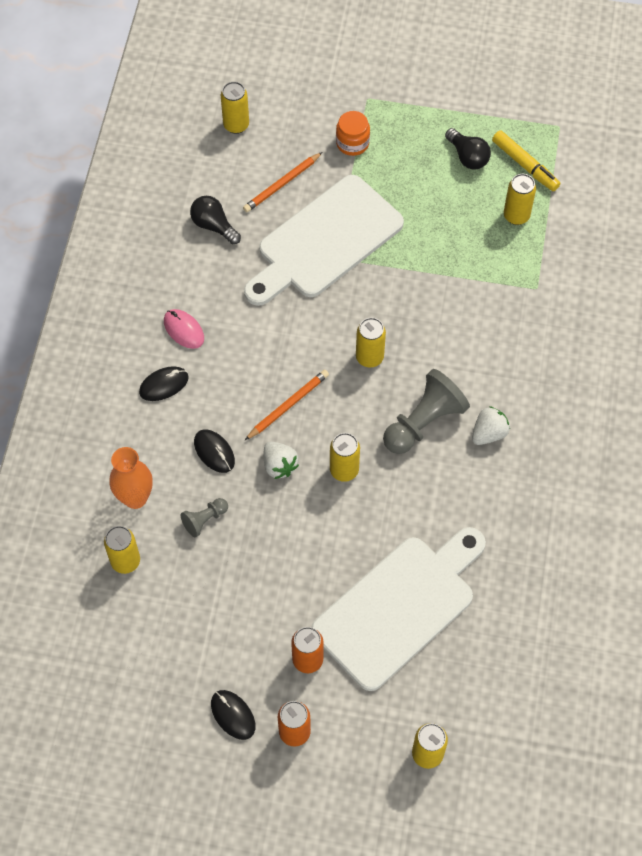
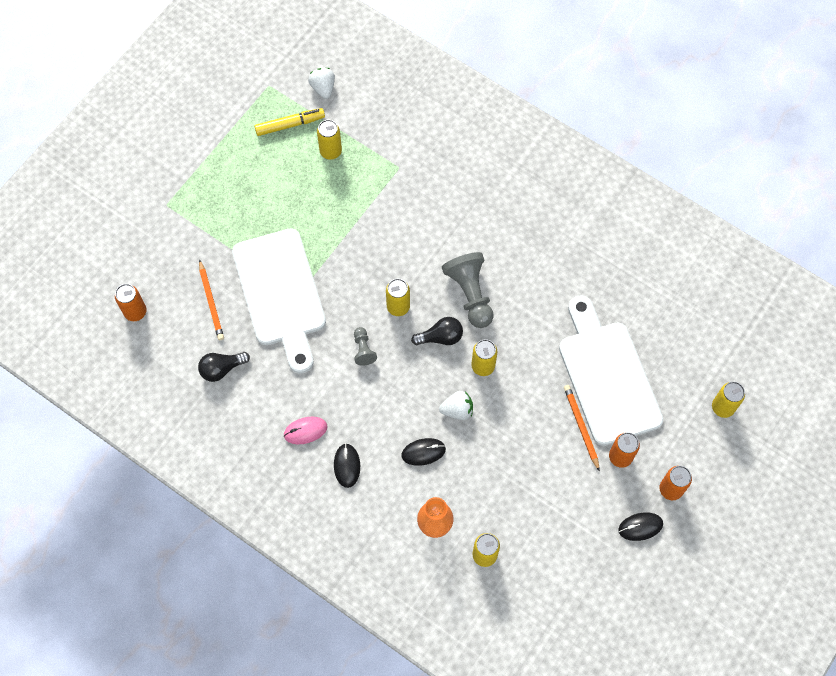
camera: 65 degrees left, 5 degrees up
(205, 520) = (477, 482): grey pawn -> grey pawn (363, 349)
(236, 125) = (135, 312): yellow can -> orange can
(288, 406) = (410, 382): orange pencil -> orange pencil (581, 427)
(352, 143) = (202, 234): orange jar -> none
(467, 157) = (260, 159): black light bulb -> black light bulb (440, 337)
(488, 433) = (500, 255): white strawberry -> white strawberry (323, 88)

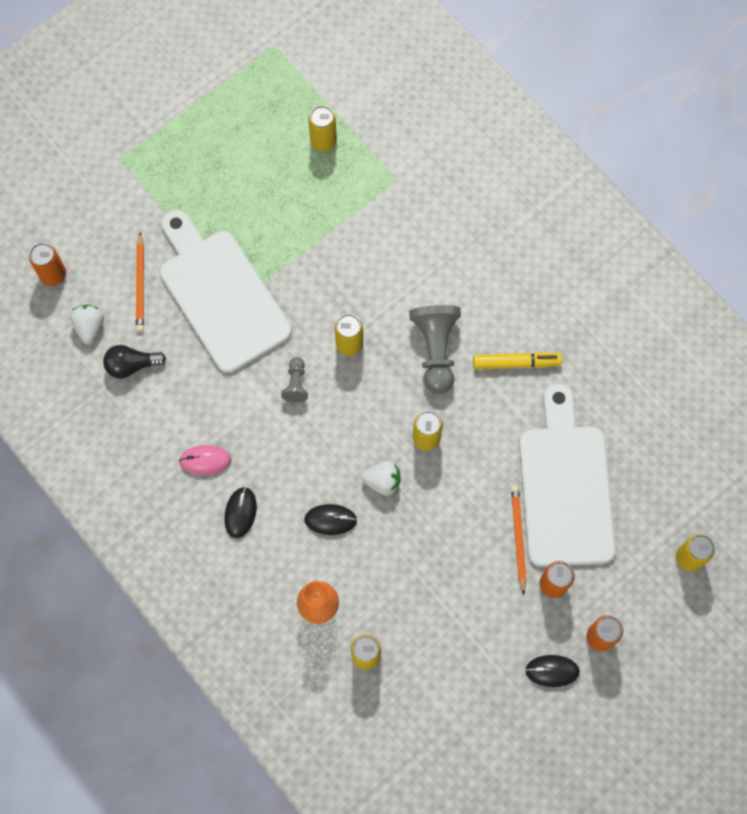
camera: 15 degrees right, 5 degrees up
(281, 293) = (221, 295): white cutting board -> white cutting board turned 150 degrees clockwise
(290, 125) = (285, 98): yellow marker -> yellow marker (516, 363)
(323, 88) = (335, 63): white strawberry -> white strawberry (89, 326)
(440, 337) = (387, 392): black light bulb -> none

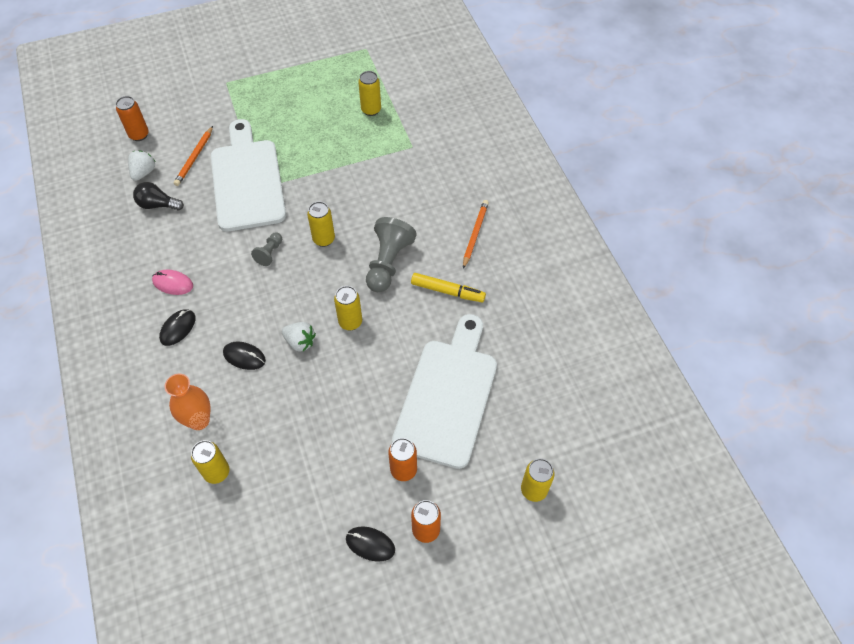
camera: 20 degrees right, 15 degrees down
(518, 538) = (390, 422): orange pencil -> orange pencil (475, 234)

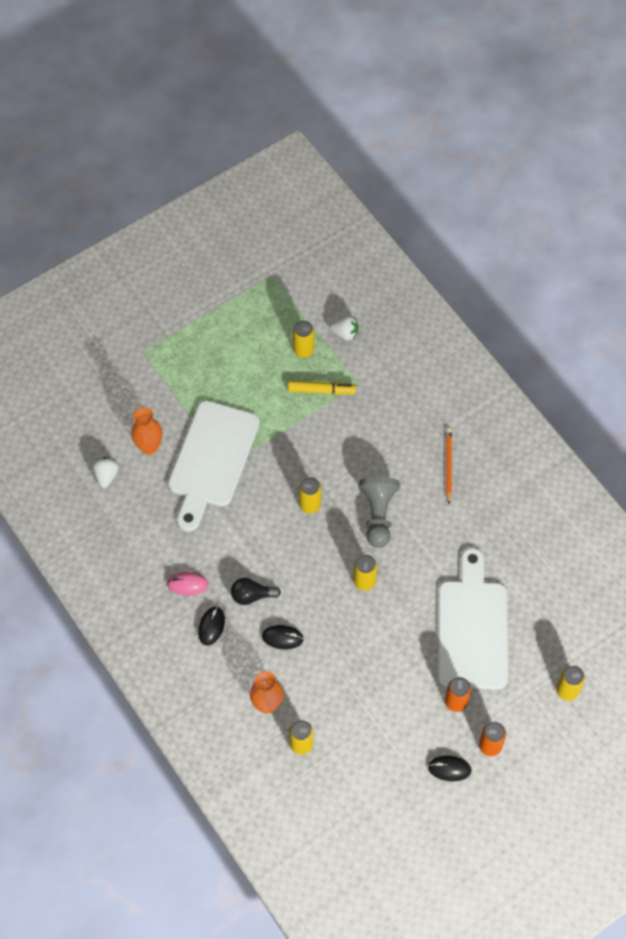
camera: 15 degrees left, 5 degrees up
(139, 135) = (81, 434): orange can -> none
(158, 205) = (136, 507): black light bulb -> black light bulb (252, 595)
(194, 158) = (149, 447): orange pencil -> orange vase
(247, 180) = (212, 460): white cutting board -> white cutting board turned 135 degrees counterclockwise
(269, 253) = (265, 532): grey pawn -> none
(300, 342) = (326, 611): white strawberry -> white strawberry (344, 333)
(447, 291) = (441, 530): yellow marker -> yellow marker (321, 390)

